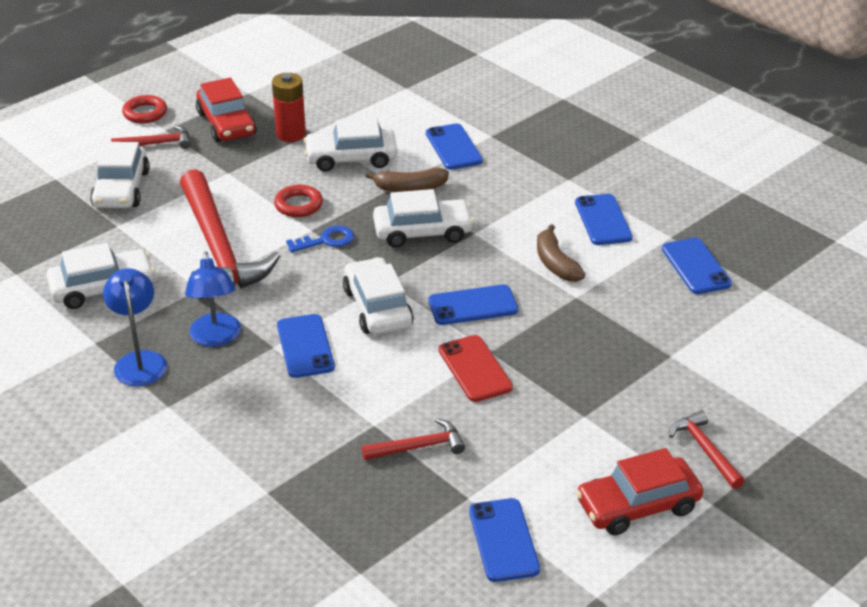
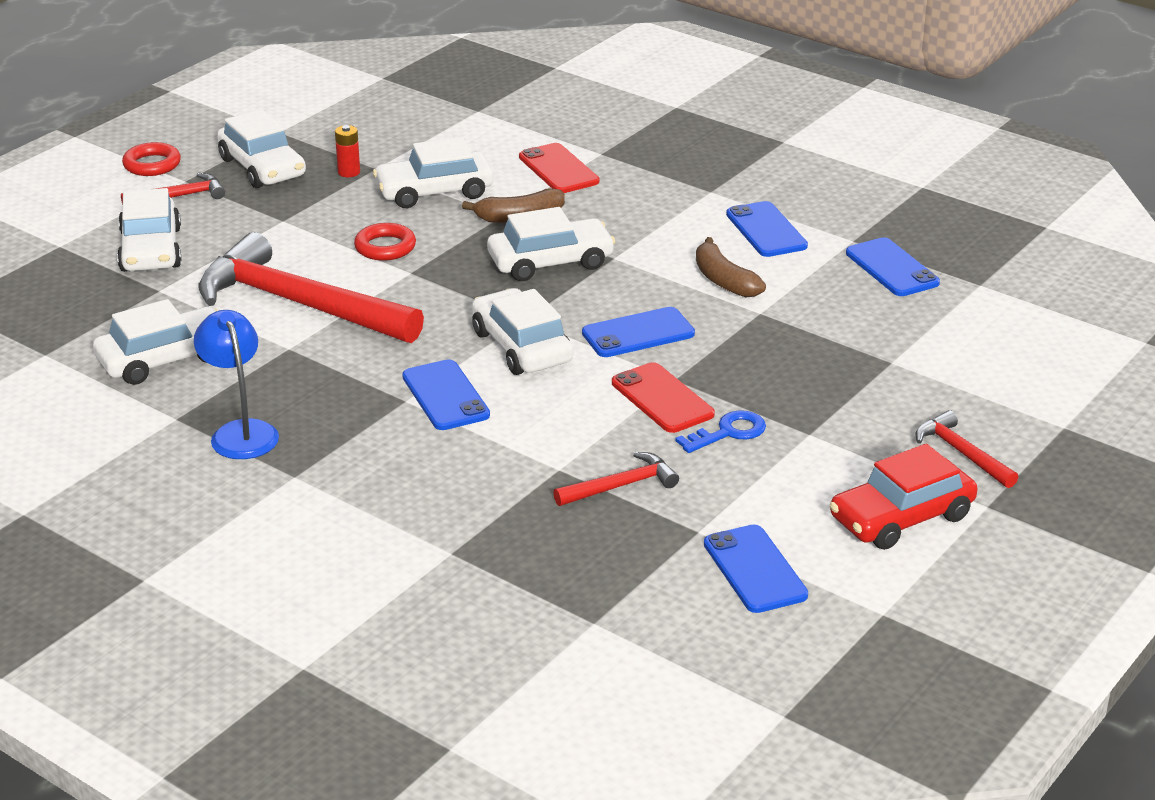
camera: 10 degrees left, 5 degrees down
(216, 338) = (330, 398): blue lamp -> none
(218, 249) = (299, 304): red hammer -> red hammer turned 150 degrees clockwise
(226, 124) = (262, 167): red car -> white car
(291, 134) = (349, 172): red battery -> red battery, size x0.59
(326, 240) = (433, 282): blue key -> blue key (728, 432)
(453, 147) = (558, 169): blue phone -> red phone

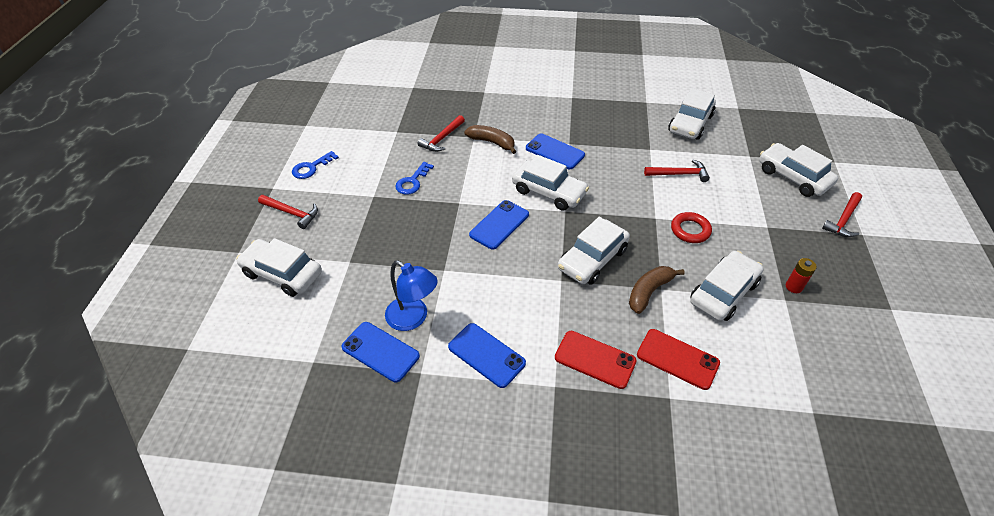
camera: 150 degrees right, 15 degrees up
(152, 164) = (900, 239): red ring -> none
(241, 432) = (614, 105): blue lamp -> blue lamp (413, 318)
(262, 167) = (844, 266): white car -> white car (282, 274)
(299, 304) = (679, 174): red hammer -> red hammer, size x0.45
(662, 399) = (456, 188): red phone -> red phone (595, 359)
(723, 280) = (482, 289): brown banana -> brown banana (492, 142)
(754, 569) = (364, 124): blue phone -> none
(901, 517) = (311, 168): red car -> blue key

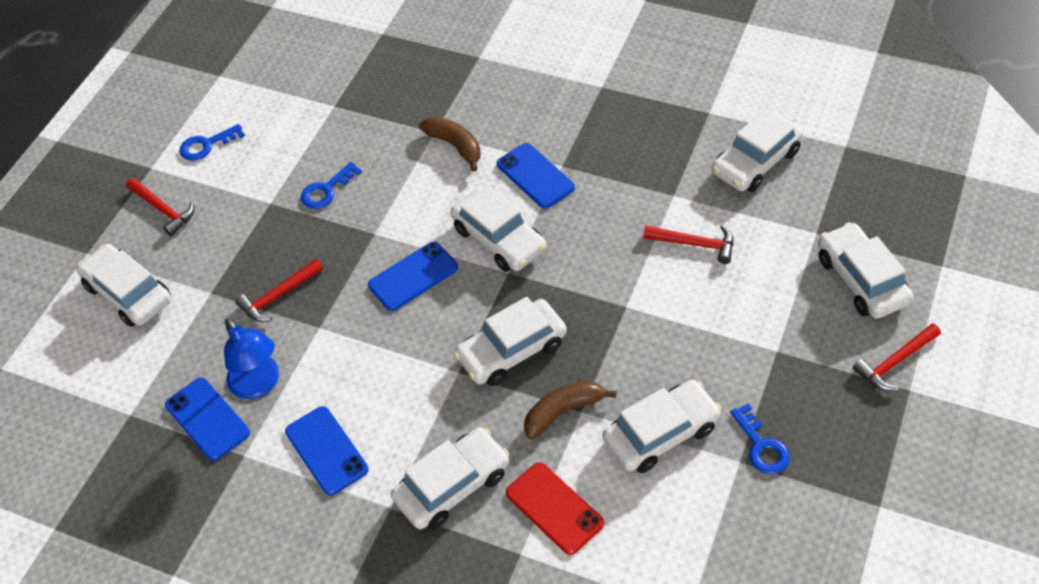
camera: 20 degrees right, 5 degrees up
(442, 138) = (389, 128): red hammer -> red hammer (278, 296)
(595, 359) = (452, 485): red phone -> white car
(690, 230) = (664, 334): red ring -> none
(793, 287) = (761, 446): red battery -> blue key

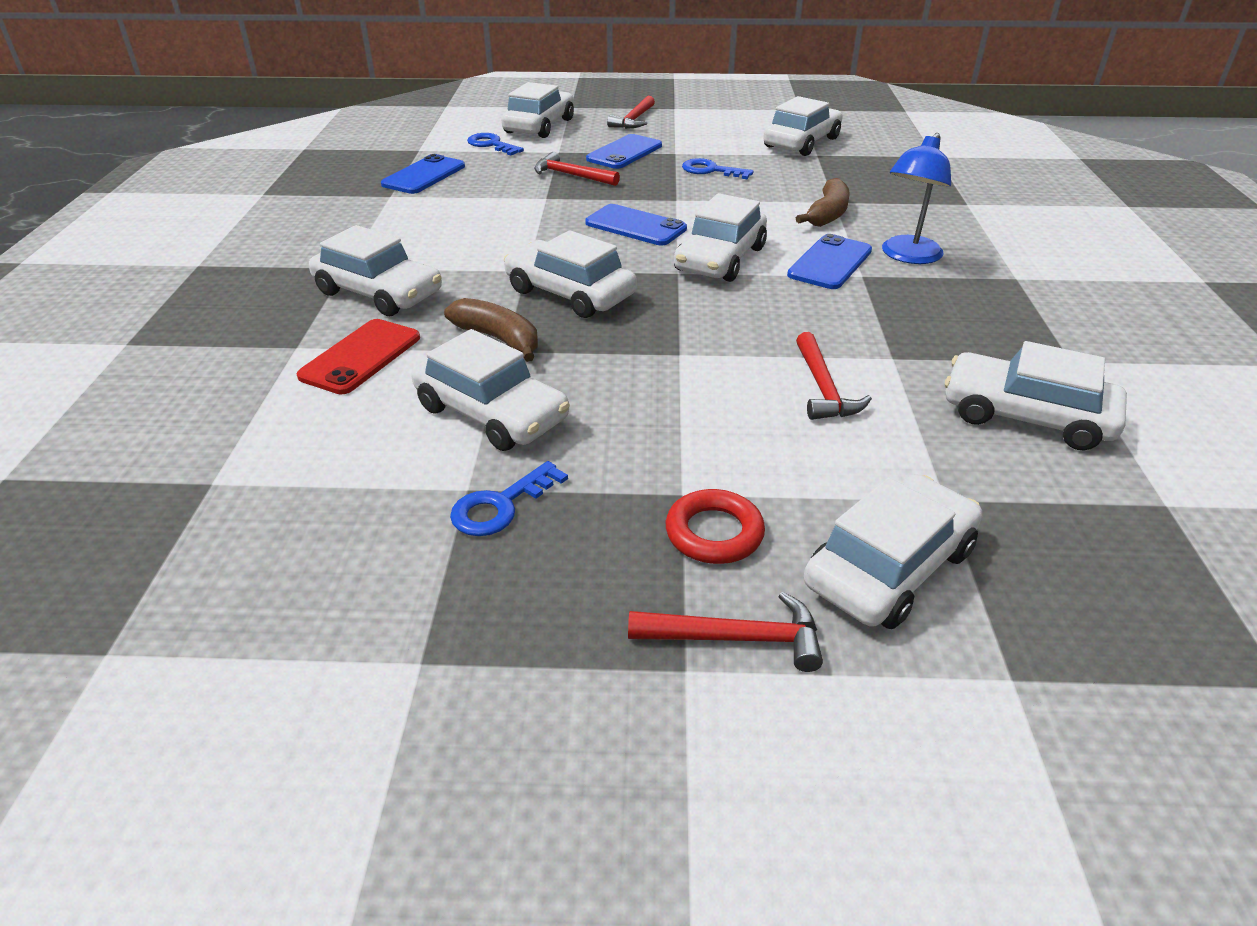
camera: 65 degrees right, 15 degrees down
(206, 145) = (717, 120): blue key -> blue key (491, 145)
(259, 385) = (468, 187): blue lamp -> blue lamp (907, 256)
(301, 106) = (801, 142): none -> white car
(326, 450) = (405, 227): blue phone -> blue phone (624, 152)
(815, 346) = (714, 533): none -> red ring
(894, 362) = (736, 638): red hammer -> red hammer turned 150 degrees clockwise

